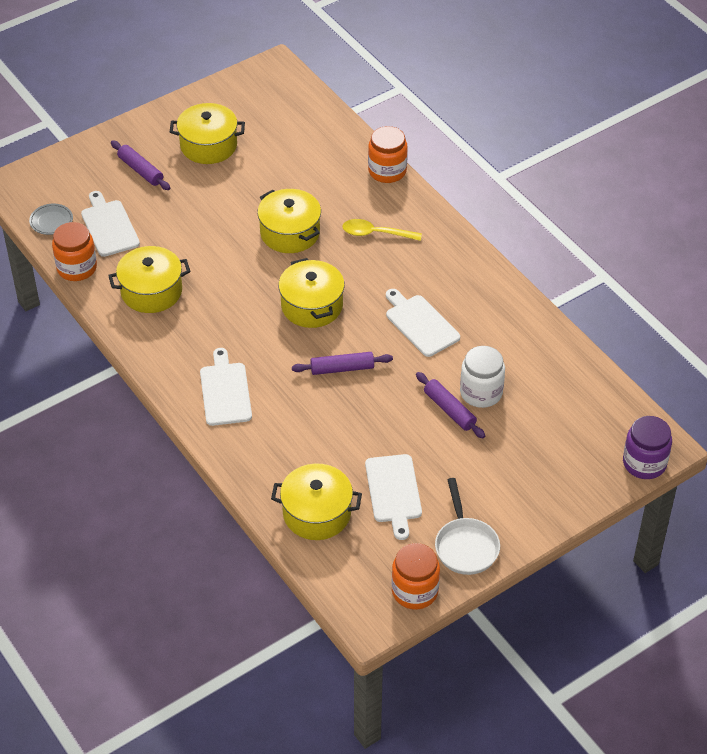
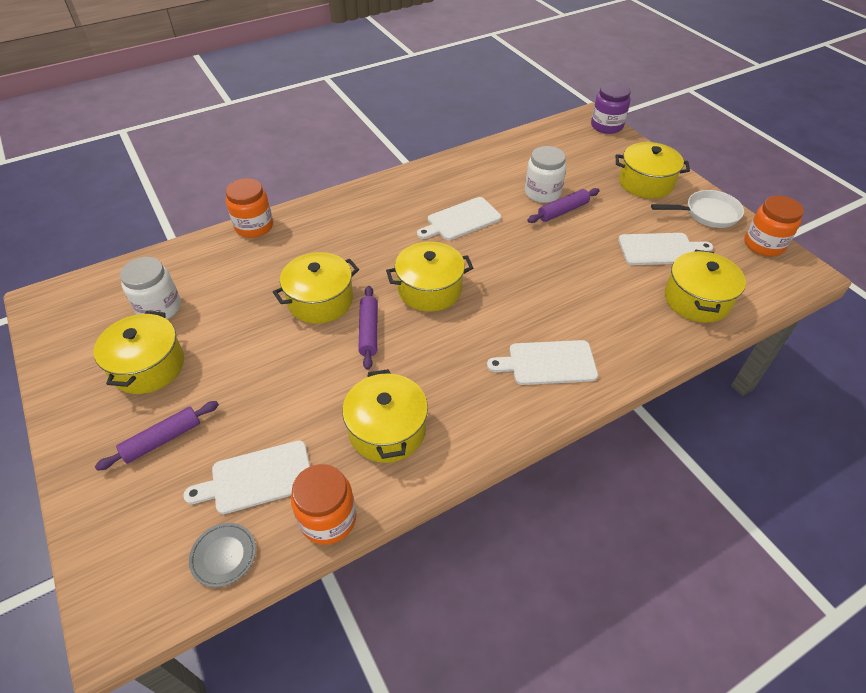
camera: 85 degrees left, 0 degrees up
(272, 135) = (159, 308): none -> white jar
(342, 368) = (515, 272): purple rolling pin -> purple rolling pin (369, 331)
(376, 233) = (339, 239): yellow spoon -> none
(519, 492) = (645, 183): none -> yellow pot

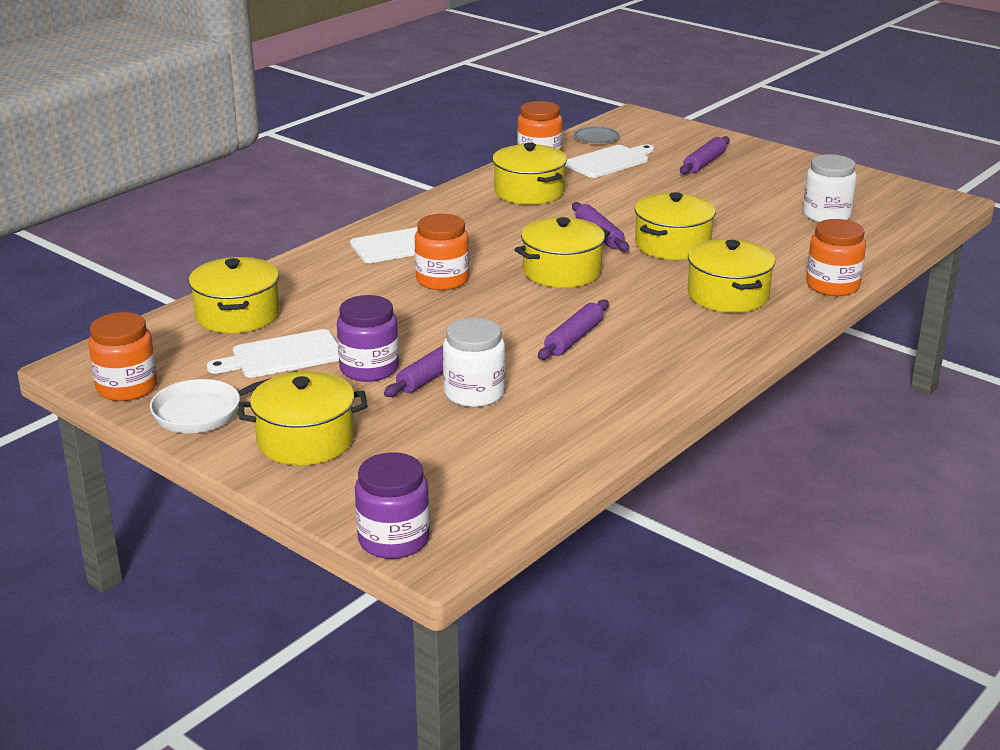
camera: 160 degrees right, 20 degrees down
(148, 366) = (775, 187): yellow pot -> yellow pot (728, 295)
(461, 220) = (574, 338): white cutting board -> purple rolling pin
(528, 303) = (442, 280): none -> orange jar
(602, 225) = (369, 369): none -> purple jar

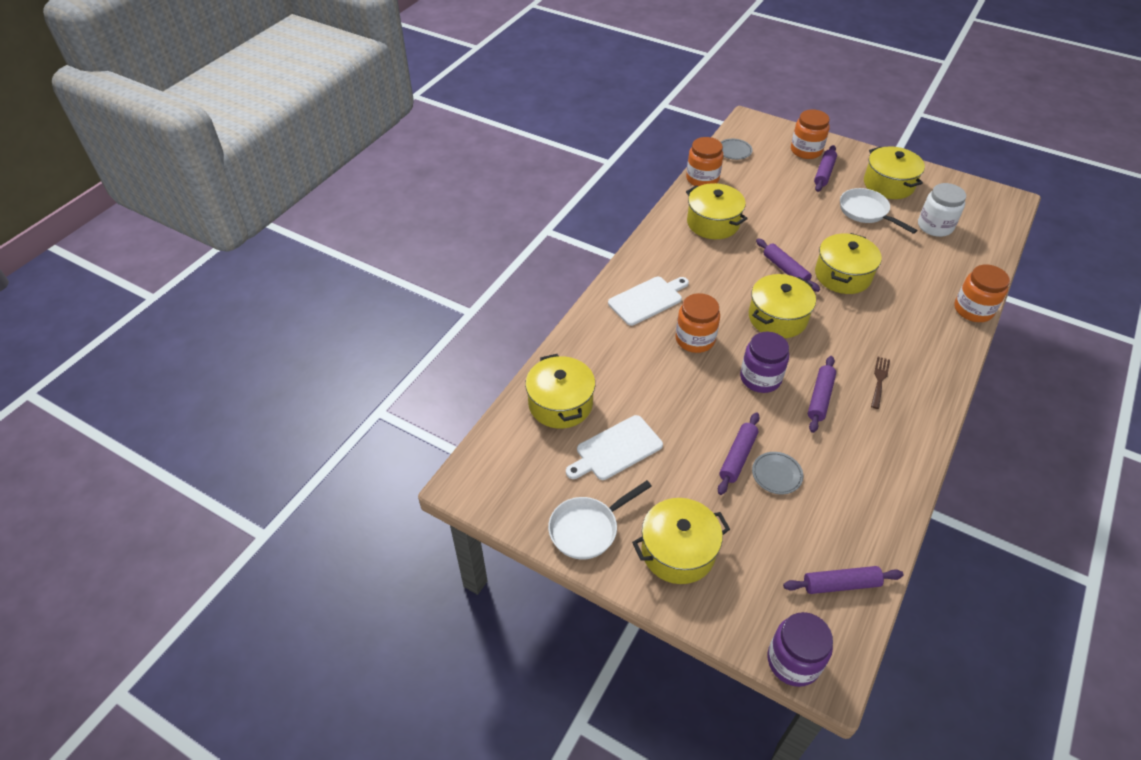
camera: 10 degrees left, 20 degrees up
(127, 387) = (514, 507): orange jar -> orange jar (806, 150)
(369, 369) = (687, 456): purple jar -> purple jar (760, 378)
(474, 393) = (776, 474): white jar -> grey plate
(498, 486) = (841, 584): none -> purple rolling pin
(609, 161) = (755, 179): white cutting board -> none
(663, 331) = (879, 380): none -> brown fork
(728, 295) = (906, 331): yellow pot -> yellow pot (888, 184)
(740, 197) = (866, 212): none -> white pan

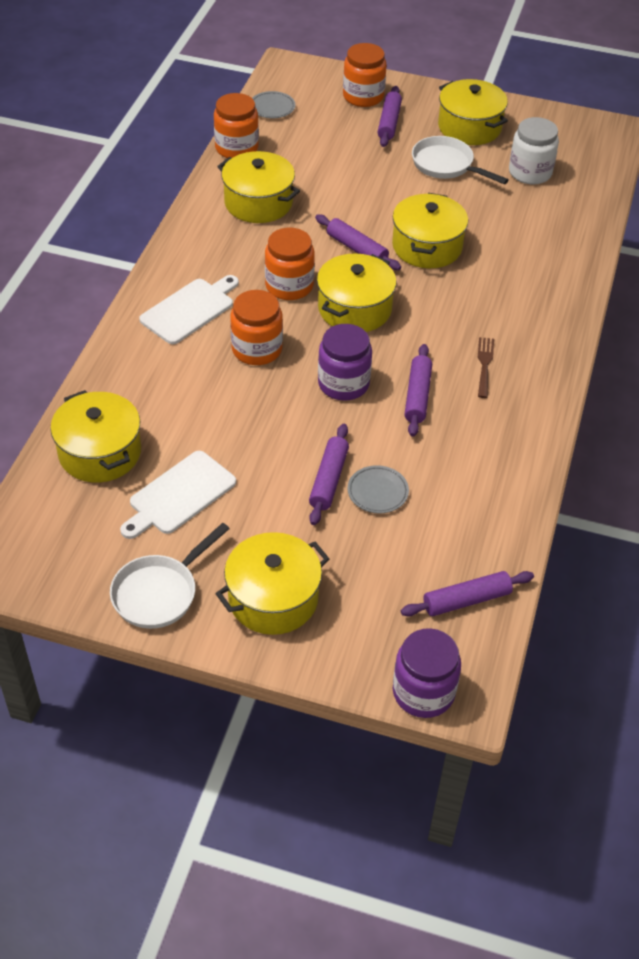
camera: 15 degrees left, 0 degrees up
(973, 310) = (584, 266): orange jar -> orange jar (289, 286)

